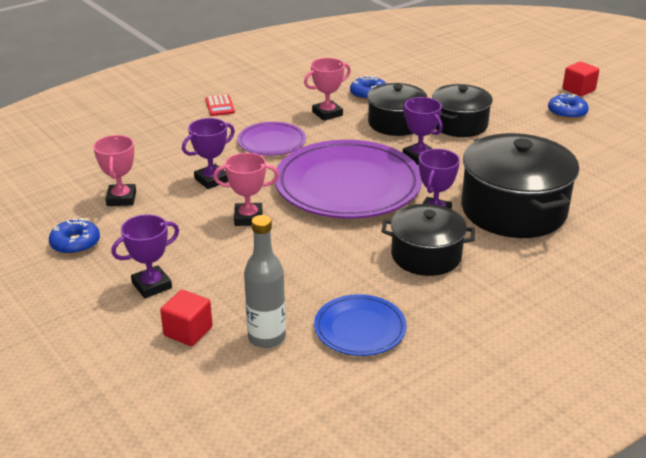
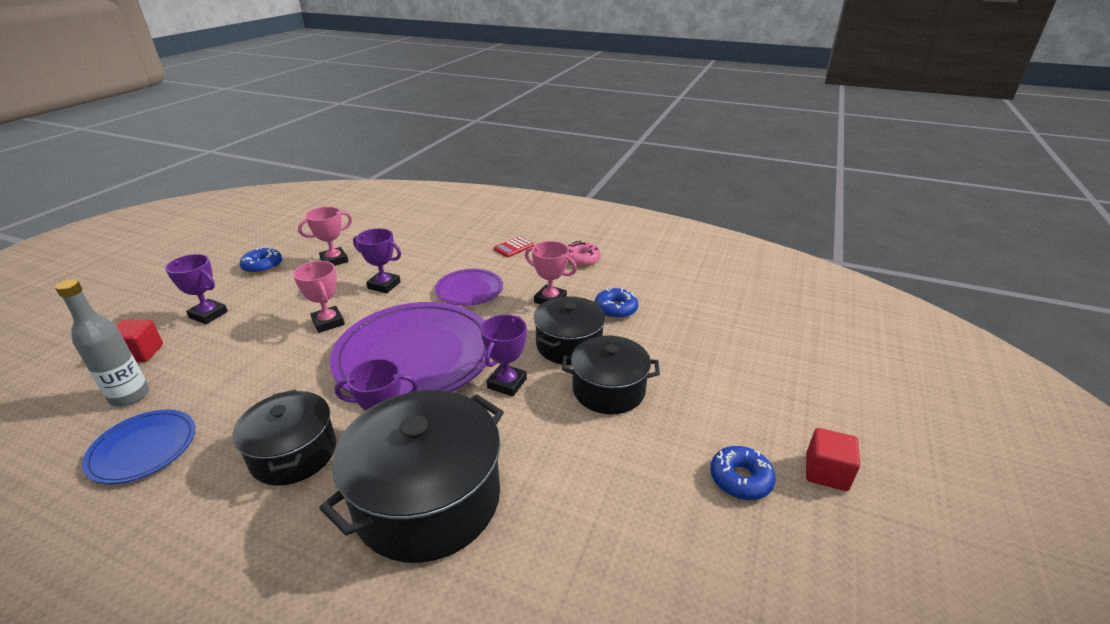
camera: 60 degrees right, 0 degrees up
(279, 85) = (581, 259): none -> pink donut

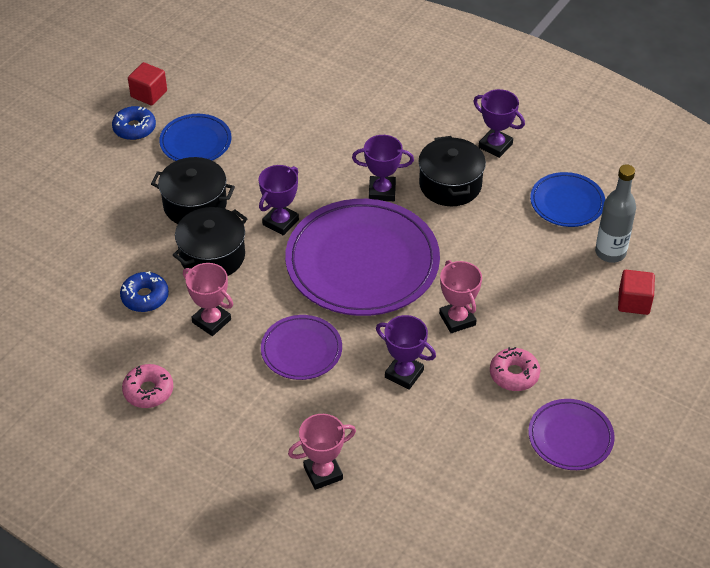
camera: 170 degrees left, 15 degrees up
(208, 315) = (594, 350): purple trophy -> purple trophy (495, 146)
(263, 266) = (570, 437): blue donut -> purple plate
(291, 293) = (514, 374): none -> pink donut
(334, 260) = (477, 437): pink trophy -> pink trophy (323, 473)
(428, 499) = (349, 143): black pot -> none
(513, 247) = (231, 432): red calculator -> none
(646, 469) = (195, 142): none -> blue plate
(826, 472) = (73, 125): red cube -> red cube (149, 94)

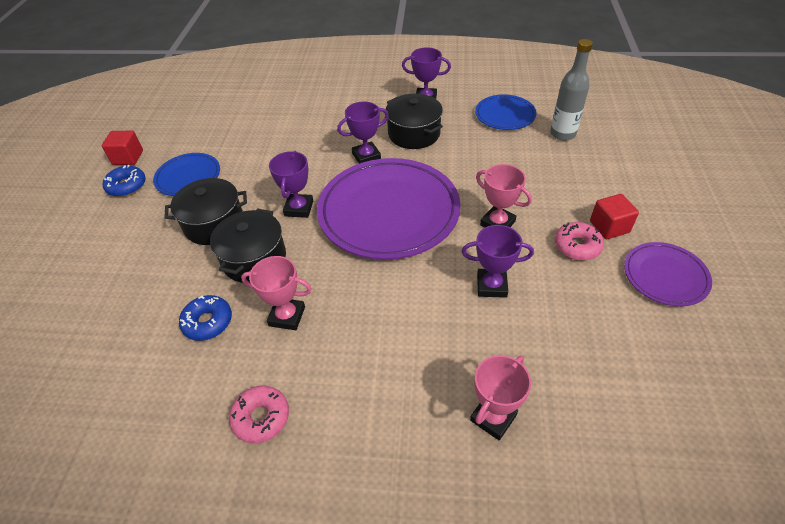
camera: 25 degrees left, 0 degrees up
(301, 350) = (388, 305): purple plate -> none
(634, 302) = (609, 158): red cube -> red cube (609, 227)

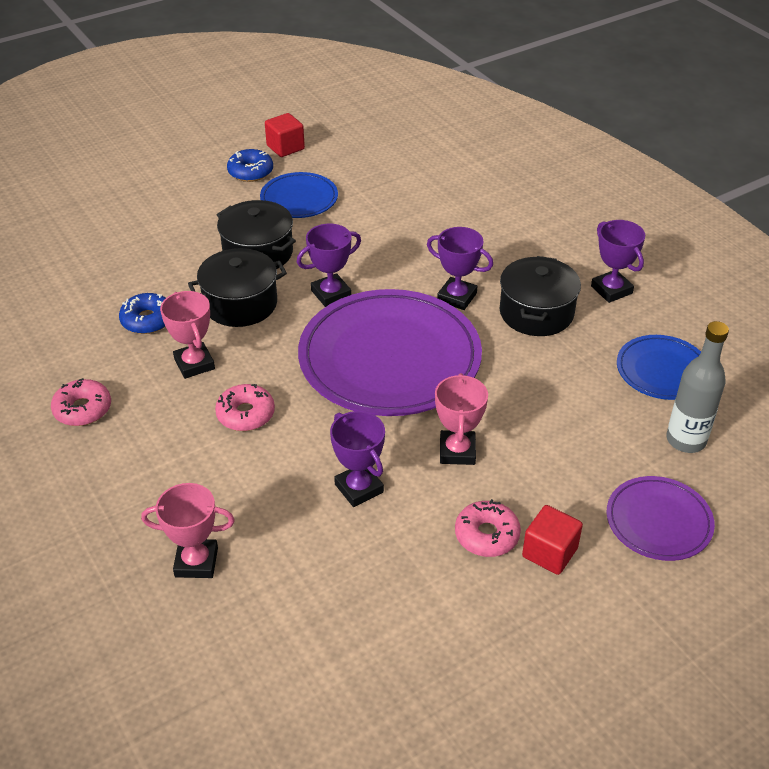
camera: 50 degrees right, 5 degrees down
(368, 311) = (245, 414): none -> pink donut
(665, 276) = (512, 635): purple plate -> purple plate (658, 521)

